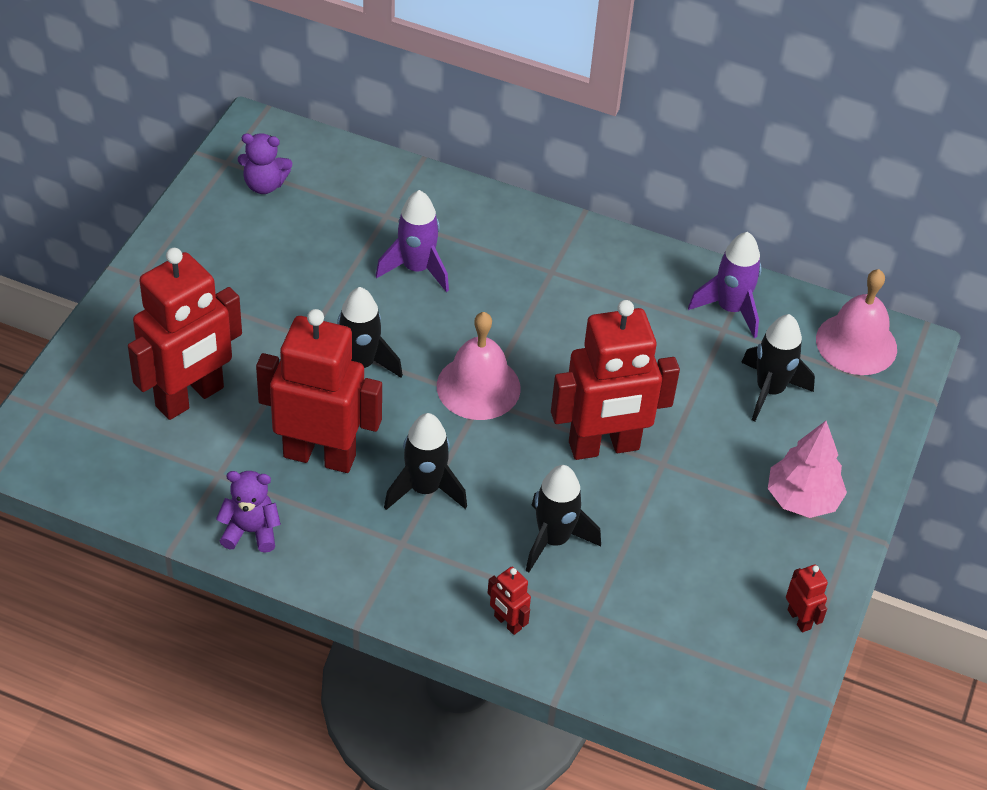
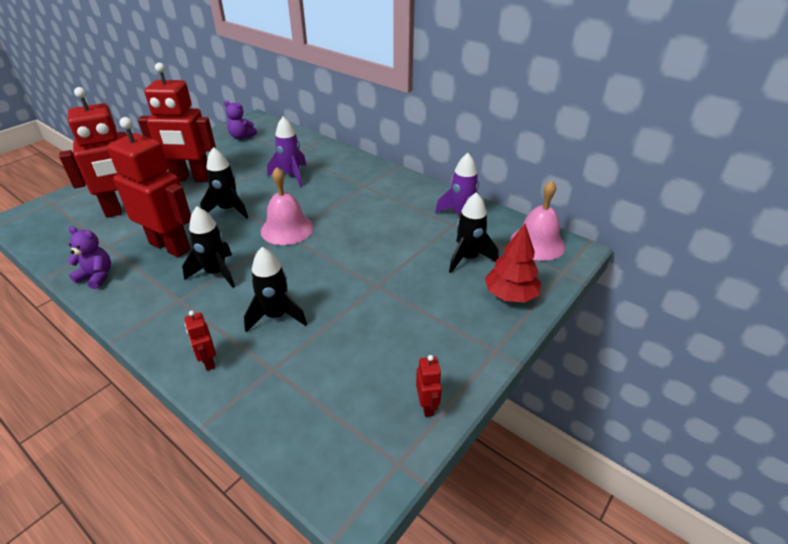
camera: 20 degrees right, 10 degrees down
(604, 446) = (343, 270): red robot -> red robot (191, 178)
(802, 498) = (465, 323): pink tree -> none
(846, 442) = (510, 295): none -> red tree

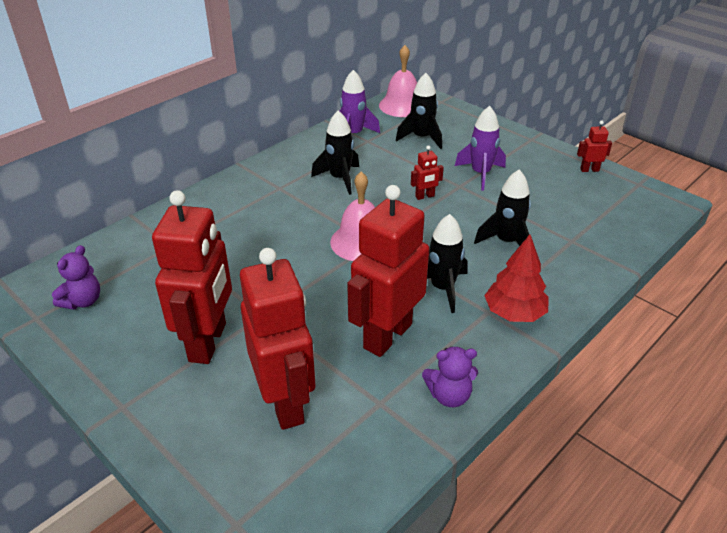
camera: 85 degrees left, 0 degrees up
(97, 276) = (449, 396): purple teddy bear -> purple teddy bear turned 120 degrees counterclockwise
(208, 361) = (571, 278): red robot -> red robot (425, 196)
(228, 209) = (308, 293): black rocket -> black rocket (340, 179)
(291, 175) = (234, 243): purple rocket -> purple rocket (480, 174)
(510, 295) = (470, 125): red tree -> red tree (514, 313)

